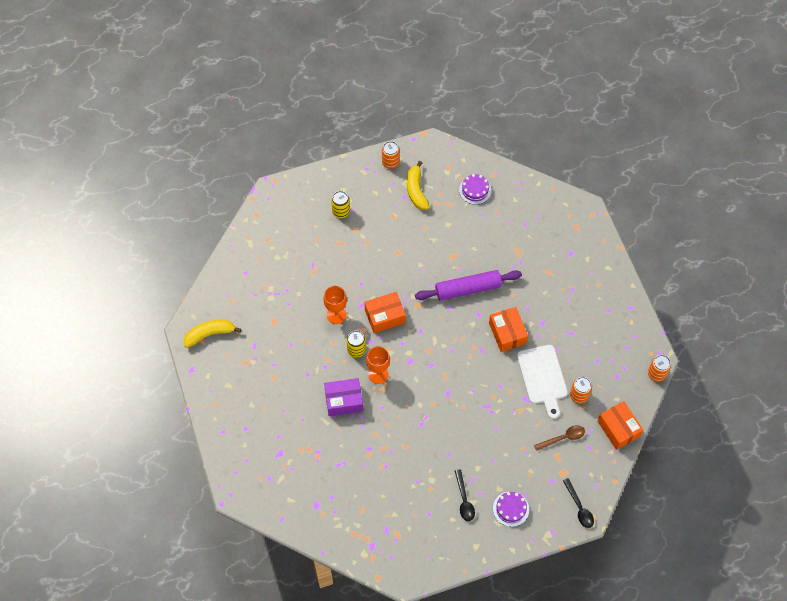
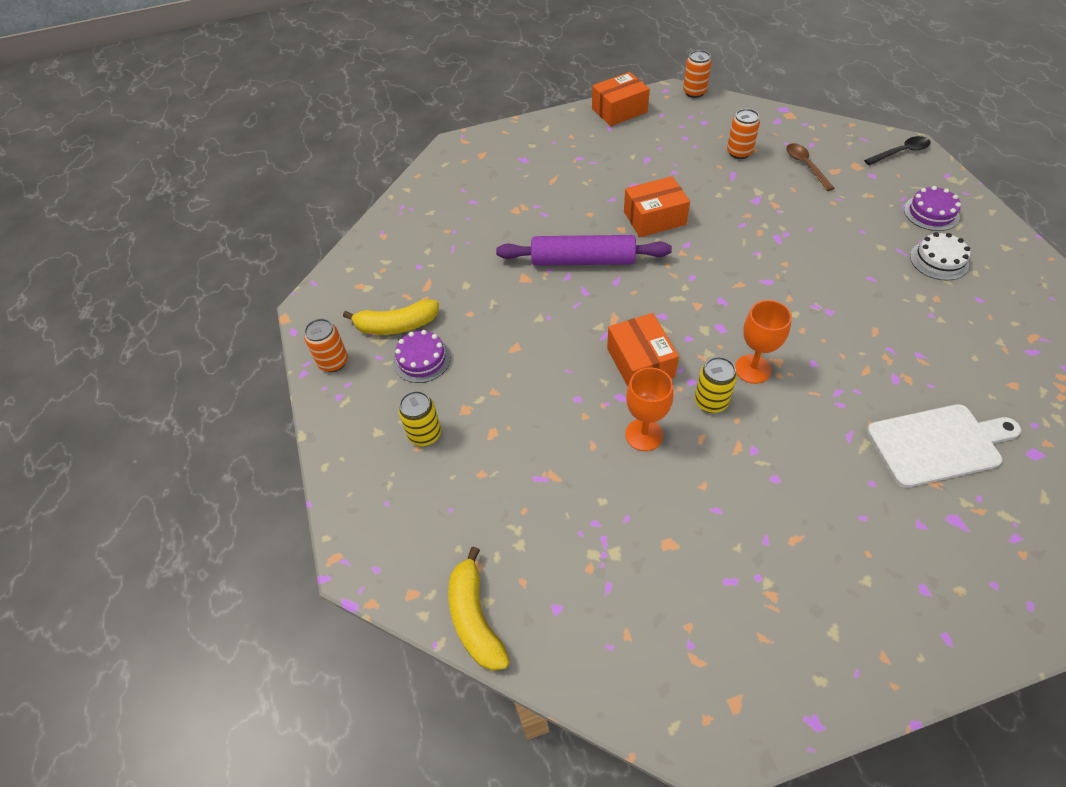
camera: 85 degrees left, 10 degrees down
(210, 334) = (716, 682): yellow banana -> yellow banana (475, 618)
(344, 401) = (815, 417): purple box -> none
(464, 500) = (939, 260): black spoon -> white cake
(468, 289) = (583, 260): purple rolling pin -> purple rolling pin turned 75 degrees counterclockwise
(475, 190) = (407, 254): purple cake -> purple cake (422, 359)
(542, 377) = (719, 184): white cutting board -> white cutting board (938, 444)
(618, 429) = (778, 121): orange box -> orange box (619, 110)

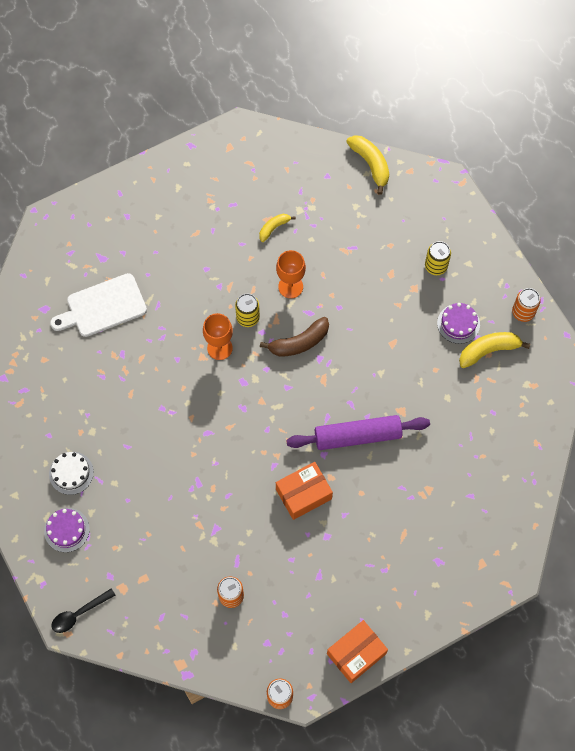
camera: 165 degrees right, 15 degrees up
(640, 362) = (299, 342): orange box -> brown banana
(661, 528) = (274, 228): none -> yellow banana
(805, 166) = (169, 583): brown spoon -> none

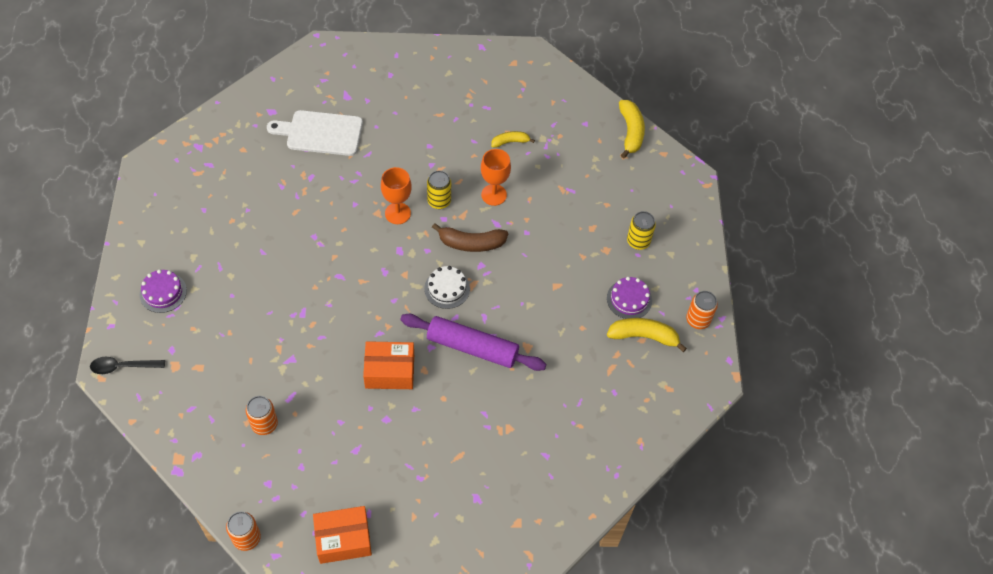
camera: 25 degrees right, 10 degrees down
(71, 473) = (200, 249): white cake -> white cake (447, 288)

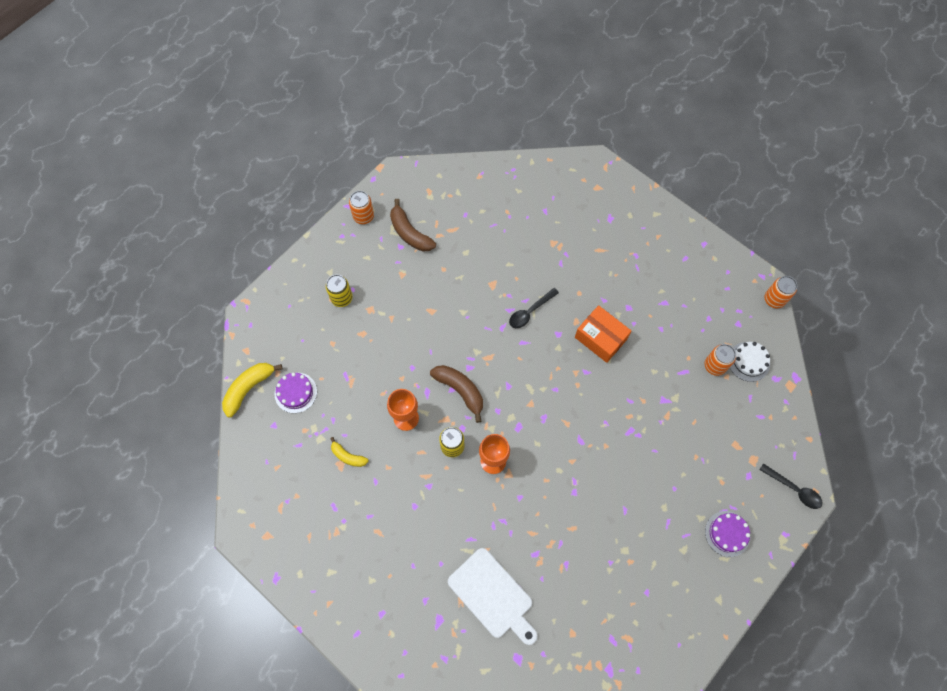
camera: 135 degrees left, 10 degrees up
(343, 539) = (712, 254): orange box -> none
(447, 288) = (509, 368): white cake -> white cake (748, 361)
(472, 347) = (530, 312): purple rolling pin -> black spoon
(629, 299) = (392, 263): purple cake -> purple cake (295, 392)
(644, 336) = (409, 233): yellow banana -> brown banana

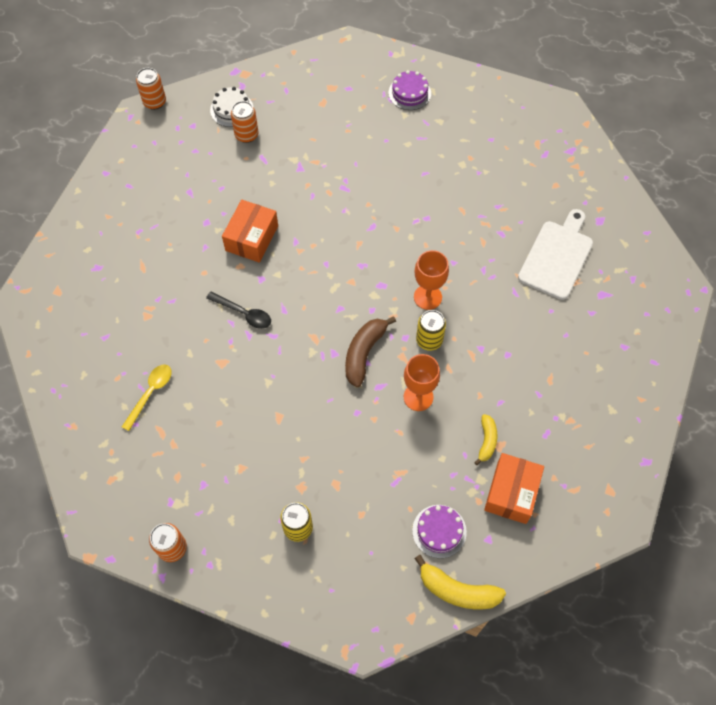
camera: 110 degrees left, 5 degrees down
(299, 457) = (511, 493): none -> orange box
(409, 233) = (180, 480): brown banana -> none
(485, 230) = (151, 393): none -> yellow spoon
(794, 489) = (347, 54): black spoon -> none

